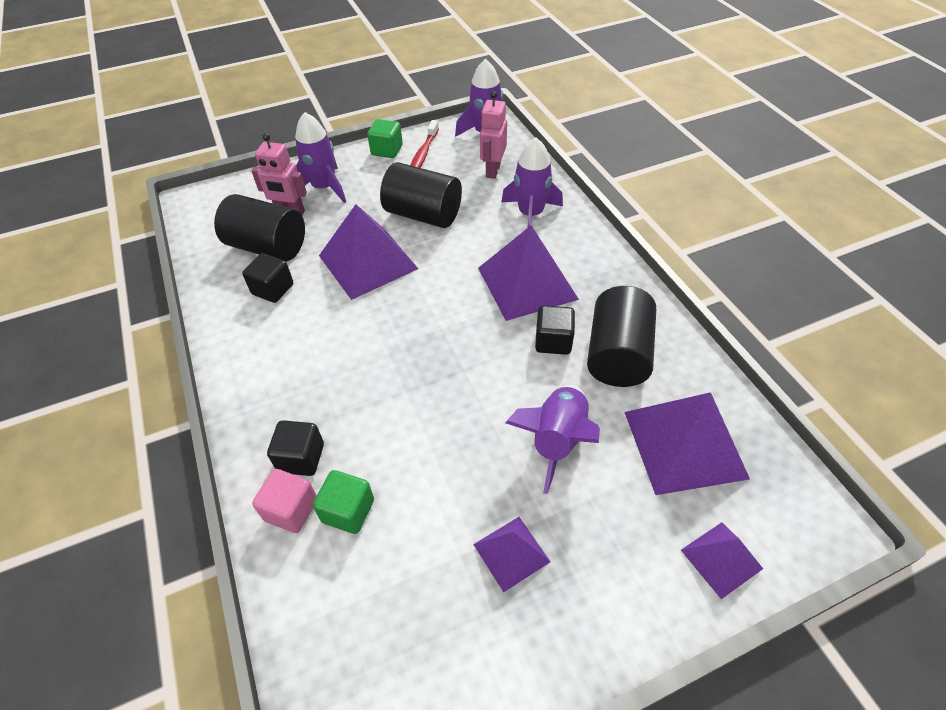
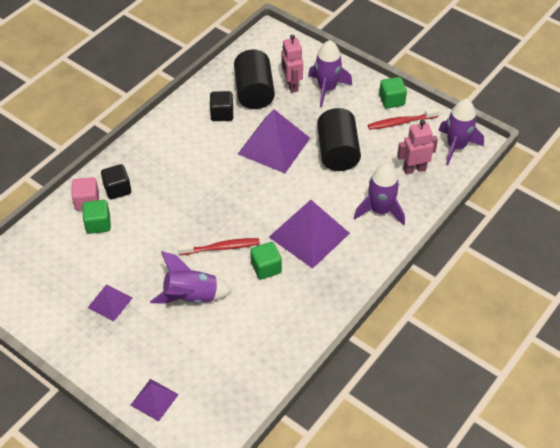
camera: 60 degrees right, 0 degrees up
(492, 375) = (221, 248): none -> red toothbrush
(553, 341) = (266, 268): black cube -> green cube
(617, 355) = (275, 305): black cylinder -> none
(684, 444) = (223, 361): purple pyramid -> none

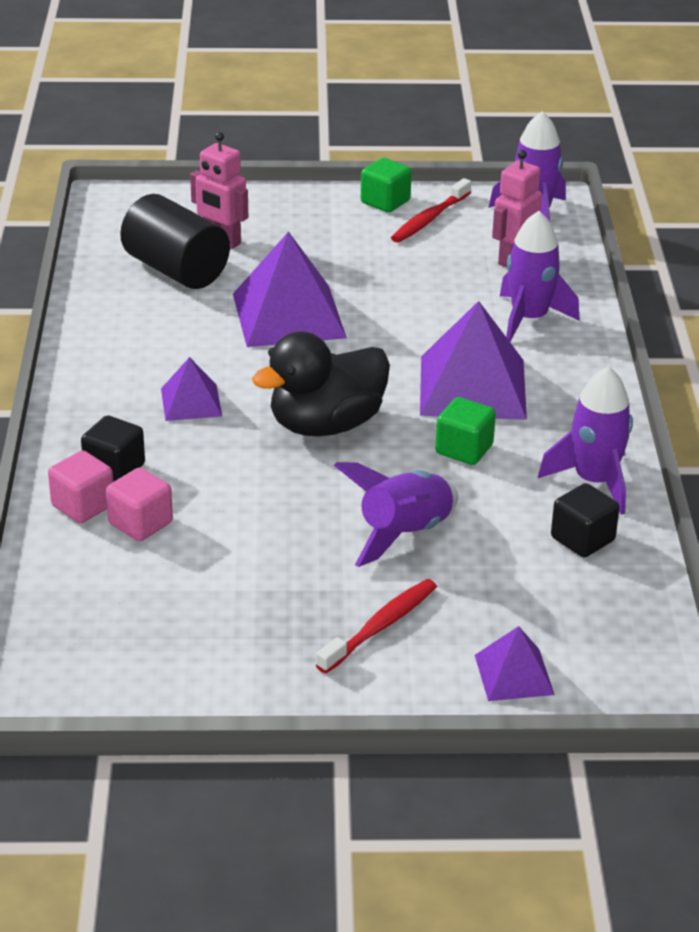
camera: 40 degrees left, 15 degrees down
(98, 224) = (140, 523): green cube -> pink cube
(110, 302) = (290, 603): purple pyramid -> purple pyramid (191, 402)
(221, 248) = (369, 459): red toothbrush -> red toothbrush (379, 627)
(222, 114) = (160, 313): black cube -> black cube (582, 539)
(223, 217) = (326, 425): none -> black duck
(327, 88) = (279, 224): purple rocket -> purple rocket (594, 481)
(337, 152) = (388, 284): black cylinder -> none

